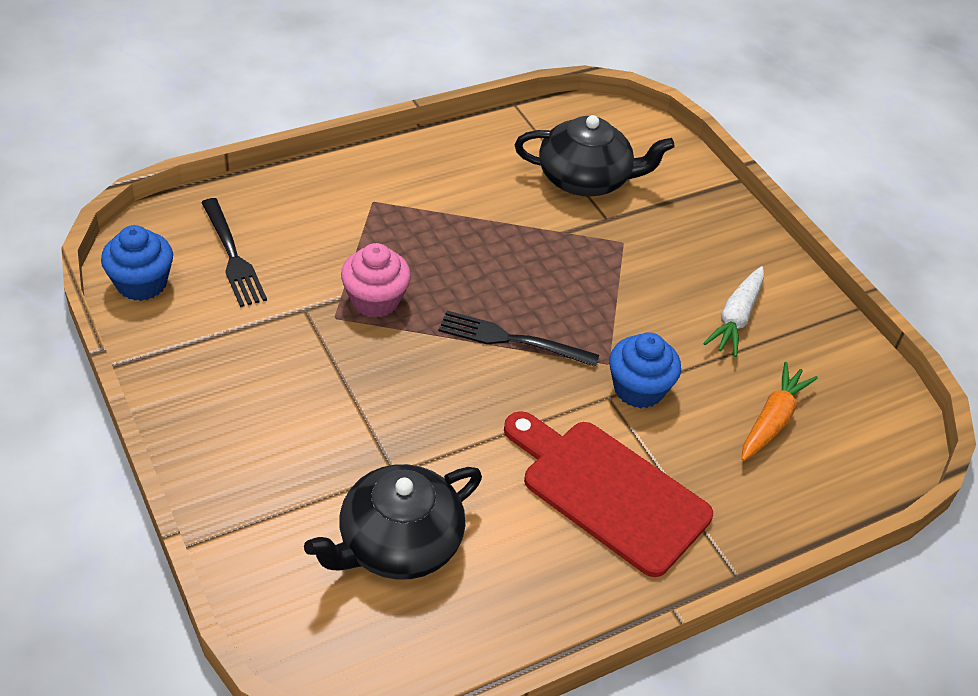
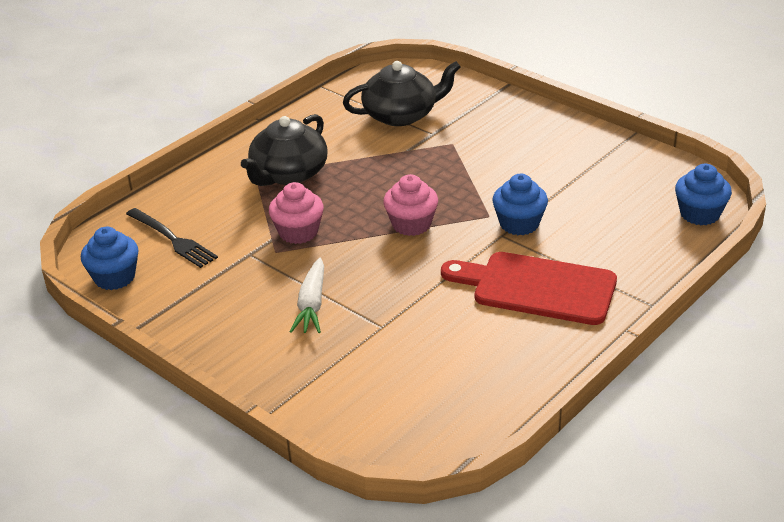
camera: 15 degrees left, 10 degrees down
(398, 543) = (412, 365): black teapot -> black teapot (288, 174)
(510, 339) = (411, 224): black fork -> pink cupcake
(736, 317) = (558, 162): white carrot -> white carrot (312, 304)
(772, 420) = (620, 212): orange carrot -> none
(872, 462) = (700, 214): none -> blue cupcake

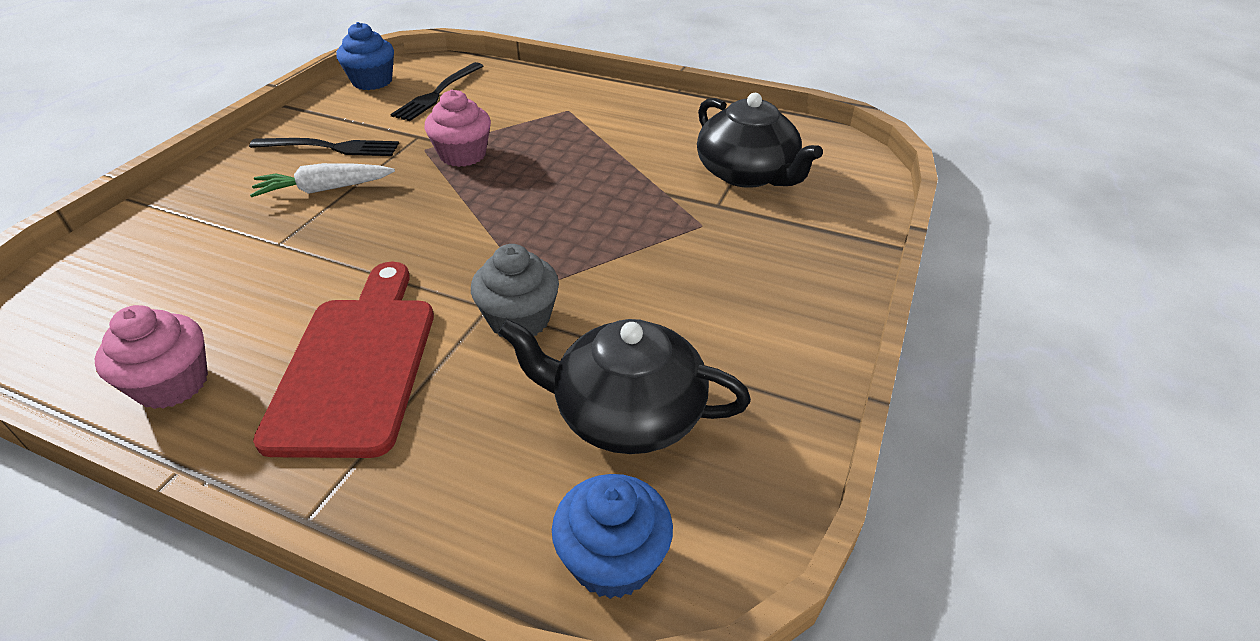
camera: 70 degrees right, 5 degrees up
(240, 301) = (332, 147): none -> black fork
(288, 174) = (577, 127): black teapot -> black teapot (626, 413)
(411, 224) = (496, 226): pink cupcake -> pink cupcake (172, 384)
(519, 224) = (519, 319): blue cupcake -> grey cupcake

